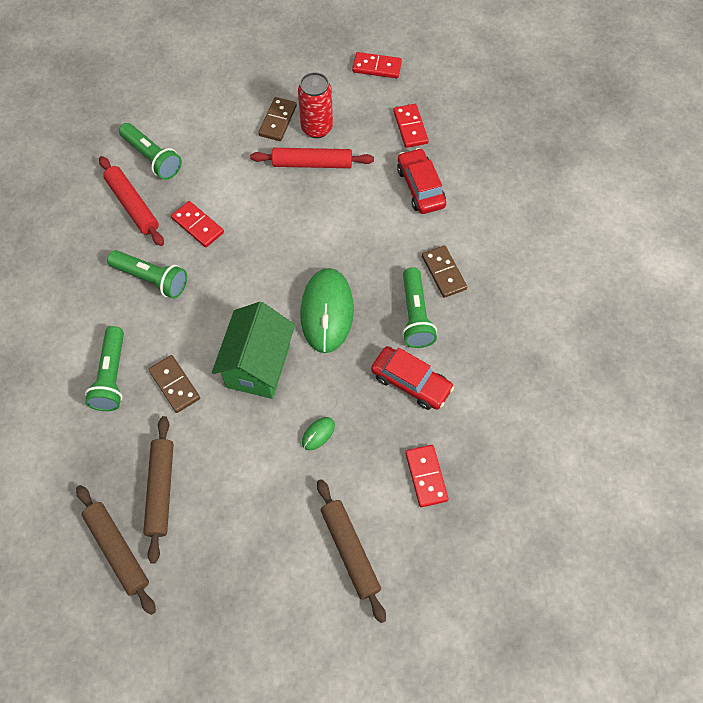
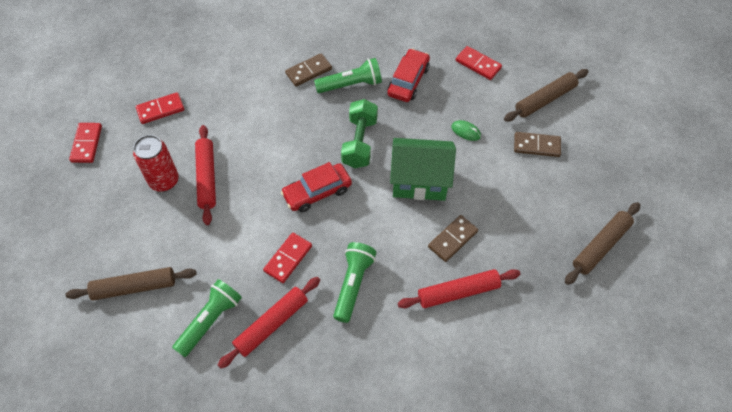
camera: 100 degrees left, 5 degrees down
(112, 376) = (458, 292): green flashlight -> red rolling pin
(161, 490) = (544, 227): brown rolling pin -> brown rolling pin (134, 287)
(278, 121) = (156, 215): brown domino -> brown domino (536, 146)
(327, 312) = (359, 142): green mouse -> green dumbbell
(420, 187) = (226, 95): red car -> red car (317, 192)
(426, 476) = (478, 64): red domino -> red domino turned 60 degrees clockwise

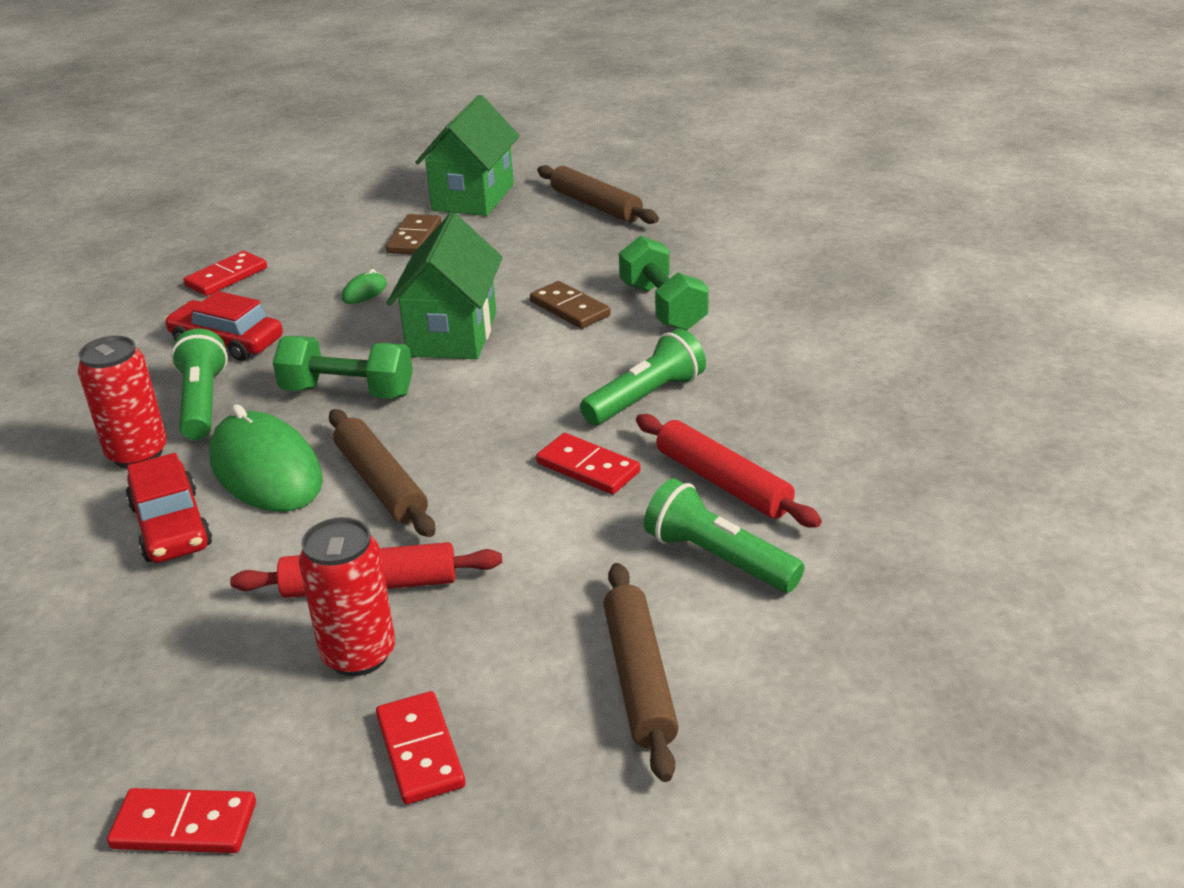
camera: 85 degrees left, 25 degrees down
(160, 109) = (131, 681): red domino -> red domino (420, 751)
(293, 122) = (266, 470): none -> green mouse
(308, 71) = (138, 454): brown domino -> red can
(317, 192) = (447, 438): red car -> red car (171, 526)
(353, 284) = (645, 398): green flashlight -> green flashlight turned 120 degrees clockwise
(458, 292) = (662, 307): red rolling pin -> green dumbbell
(545, 100) = (329, 228): brown rolling pin -> brown rolling pin (381, 483)
(601, 170) = (473, 197): none -> green house

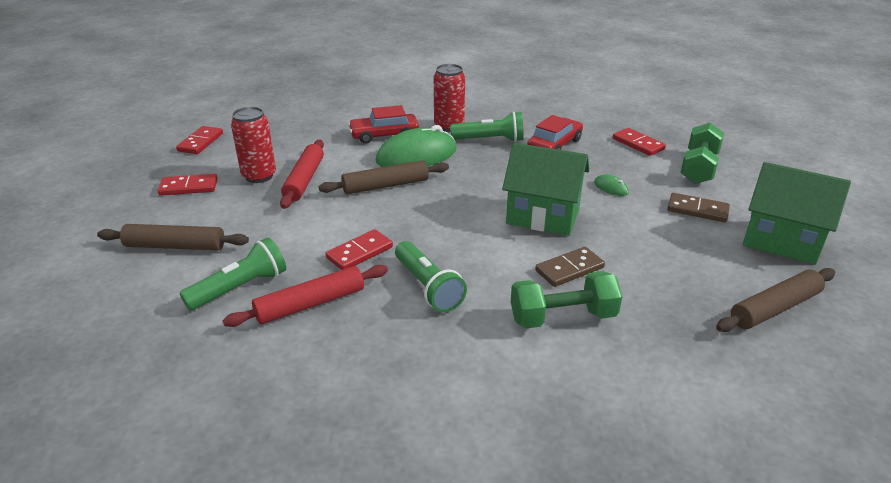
camera: 100 degrees right, 0 degrees up
(347, 392) = (483, 179): green dumbbell -> green dumbbell (698, 168)

